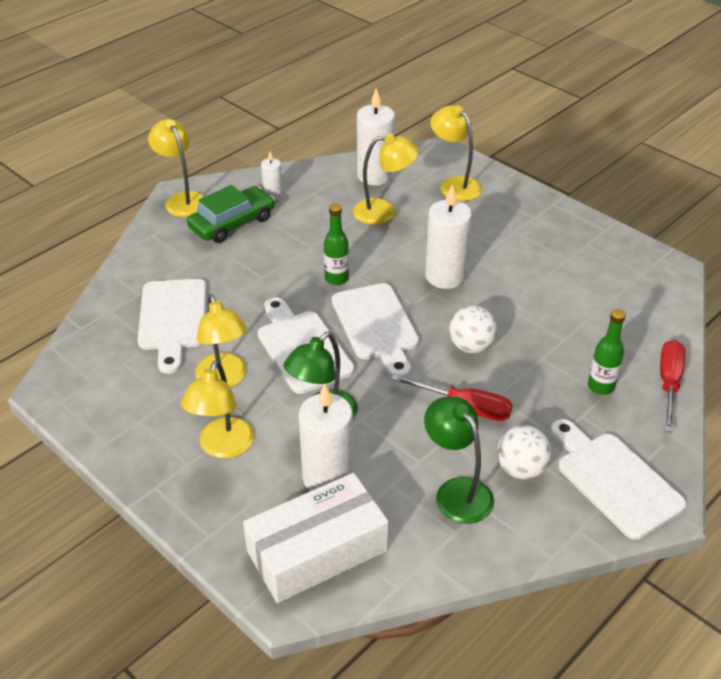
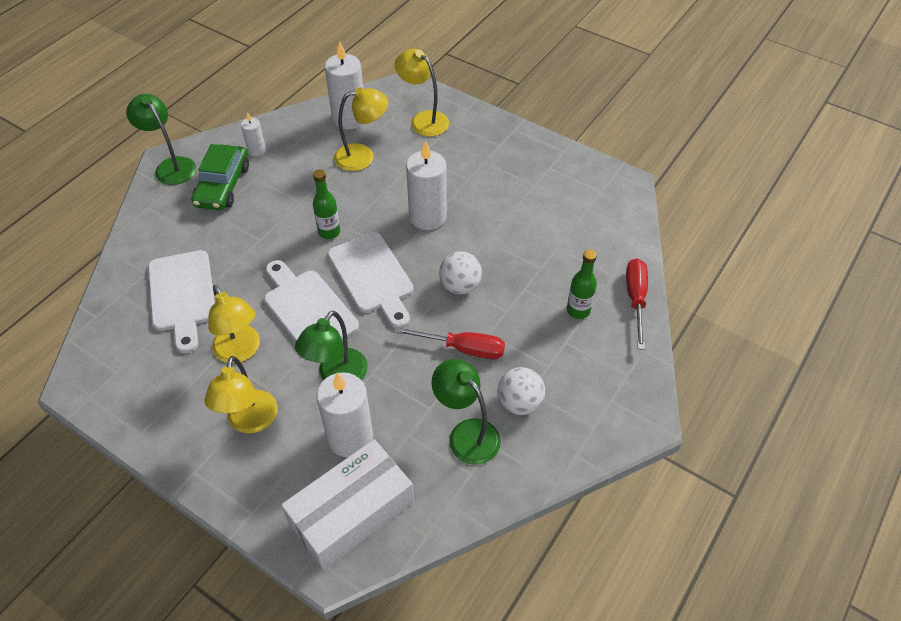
camera: 10 degrees left, 10 degrees up
(182, 200) = (171, 166): yellow lamp -> green lamp
(232, 223) = (223, 185): green car -> green car turned 150 degrees clockwise
(614, 480) = (600, 401): white cutting board -> none

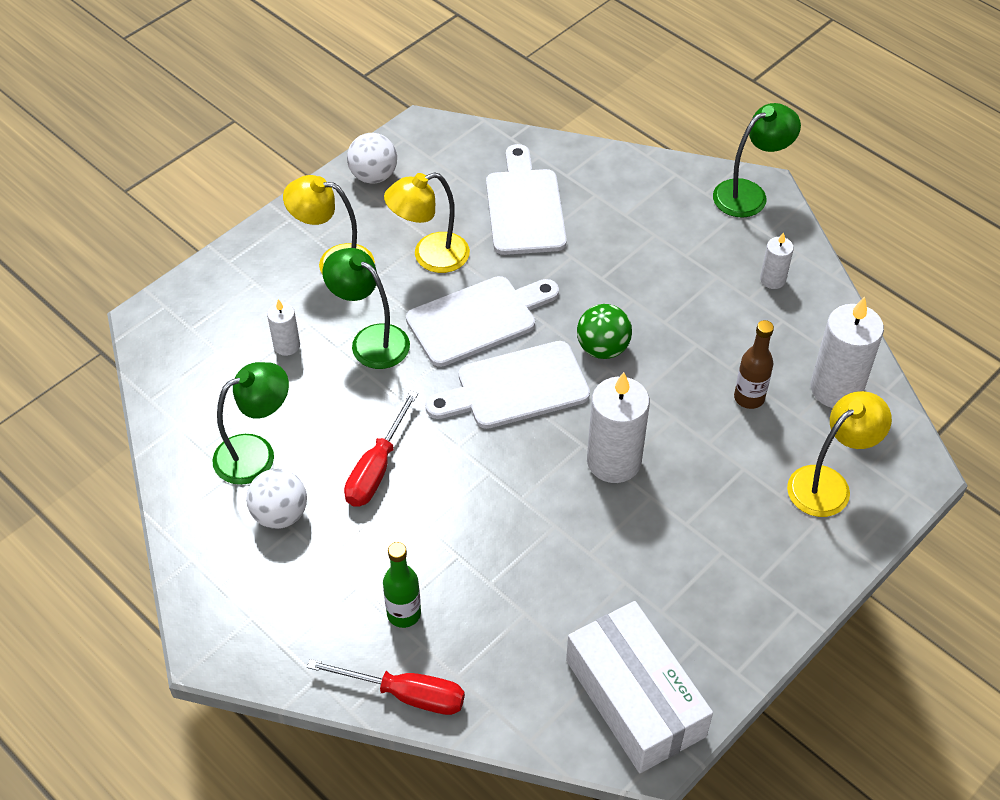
camera: 100 degrees right, 0 degrees up
(182, 295) = (525, 207): white cutting board -> white cutting board turned 90 degrees clockwise
(223, 185) = (706, 244): green car -> none
(329, 232) = (602, 348): green bottle -> green ball
(350, 438) = (286, 345): white candle -> white candle, size x0.52
(351, 512) = (199, 339): white box -> white box (635, 698)
(363, 156) = (749, 398): yellow lamp -> brown bottle
(460, 286) = (479, 481): white ball -> white ball (373, 176)

